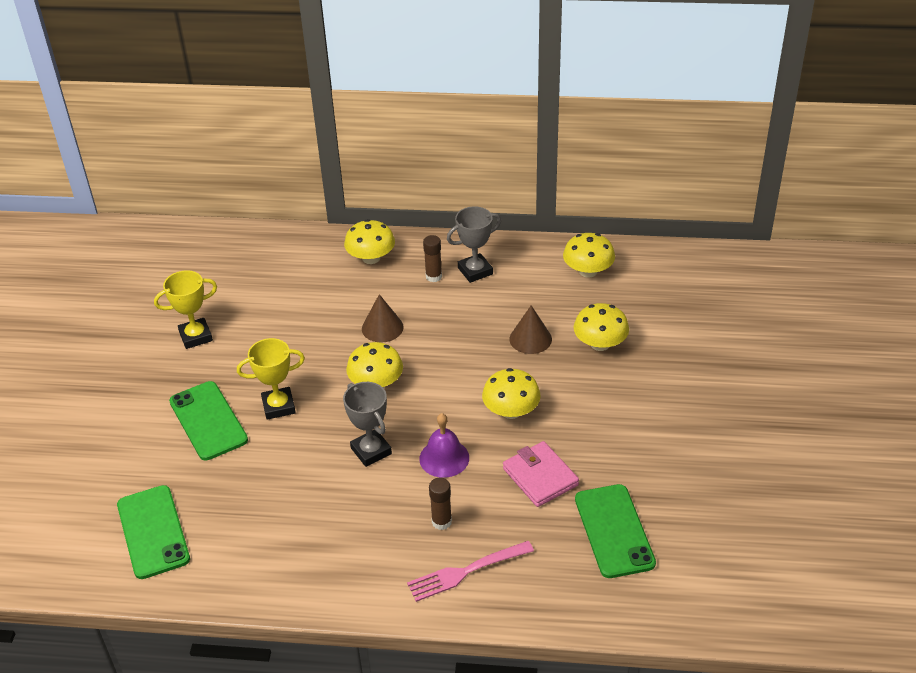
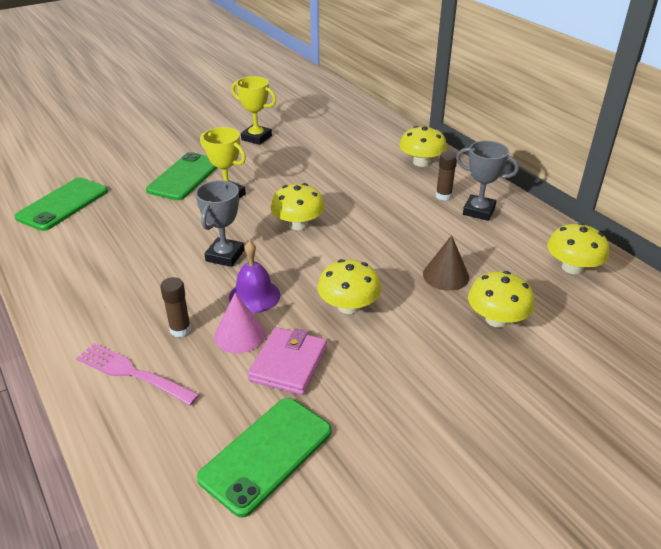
camera: 50 degrees right, 5 degrees down
(382, 327) = (359, 200): brown cone -> none
(482, 489) = (240, 334): none -> pink cone

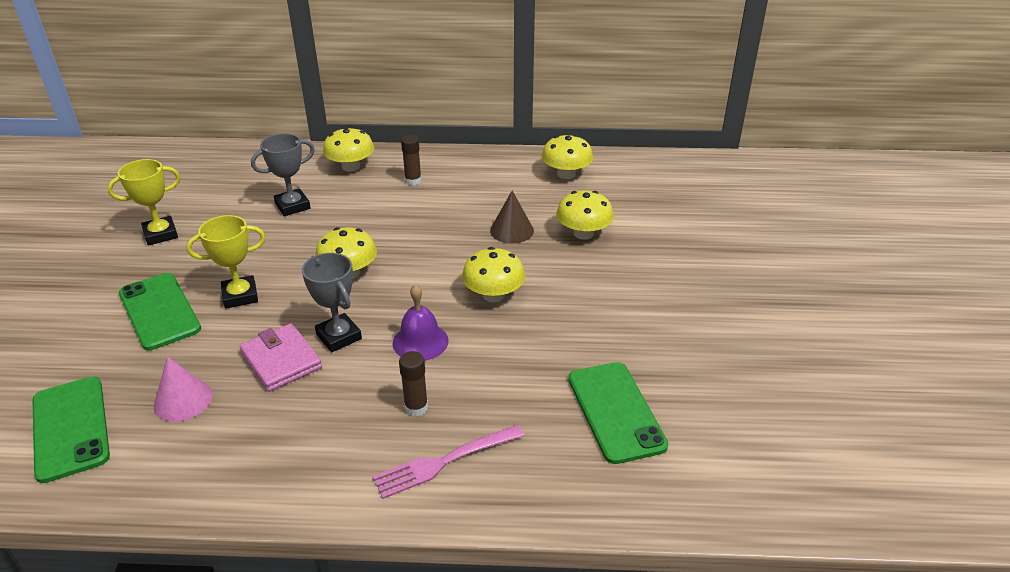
camera: 55 degrees left, 0 degrees up
(240, 334) = (463, 371): pink cone -> pink cone (183, 400)
(288, 364) = (528, 358): pink wallet -> pink wallet (281, 360)
(479, 211) = (454, 176): grey trophy -> grey trophy (292, 206)

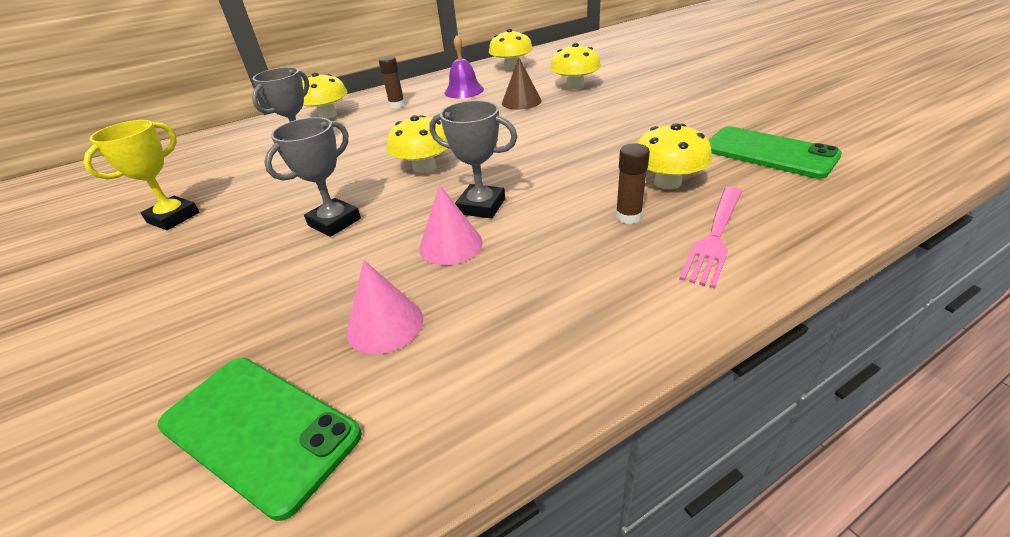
camera: 30 degrees left, 0 degrees up
(159, 311) = (250, 270): green phone -> none
(240, 296) = (334, 222): yellow trophy -> grey trophy
(281, 360) = (450, 245): pink wallet -> pink cone
(420, 341) = (559, 179): purple bell -> purple bell (464, 91)
(493, 295) = (568, 134): yellow mushroom -> yellow mushroom (667, 182)

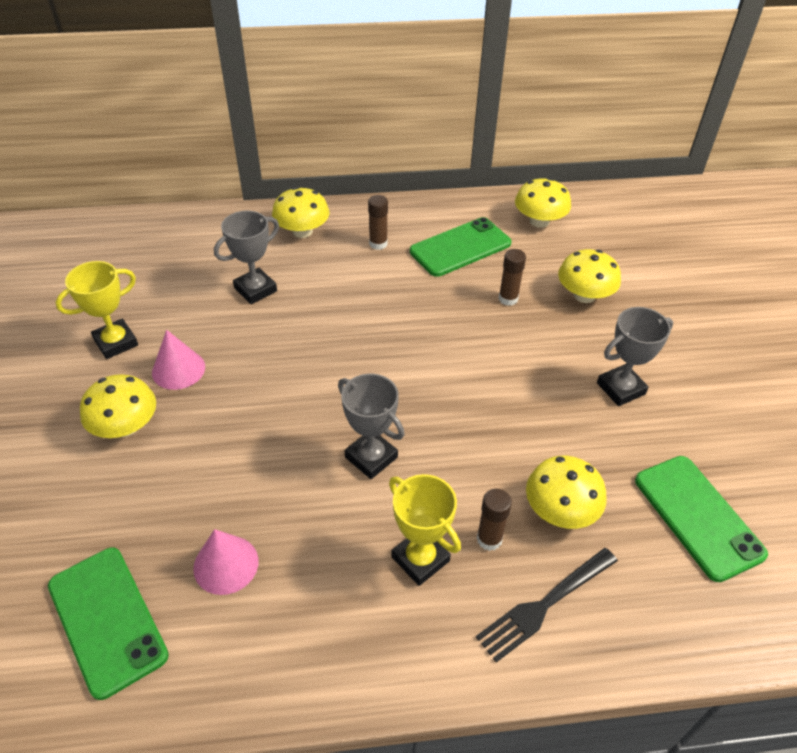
camera: 20 degrees right, 10 degrees up
(334, 222) = (240, 416): grey trophy -> grey trophy (621, 388)
(424, 167) = (351, 371): yellow mushroom -> yellow mushroom (126, 426)
(450, 245) = (318, 497): pink cone -> pink cone (178, 369)
(464, 91) = (460, 247): purple bell -> green phone
(521, 102) = (508, 299): brown cone -> brown glue stick
(580, 249) = (420, 559): none -> yellow trophy
(714, 237) = (544, 605): pink fork -> black fork

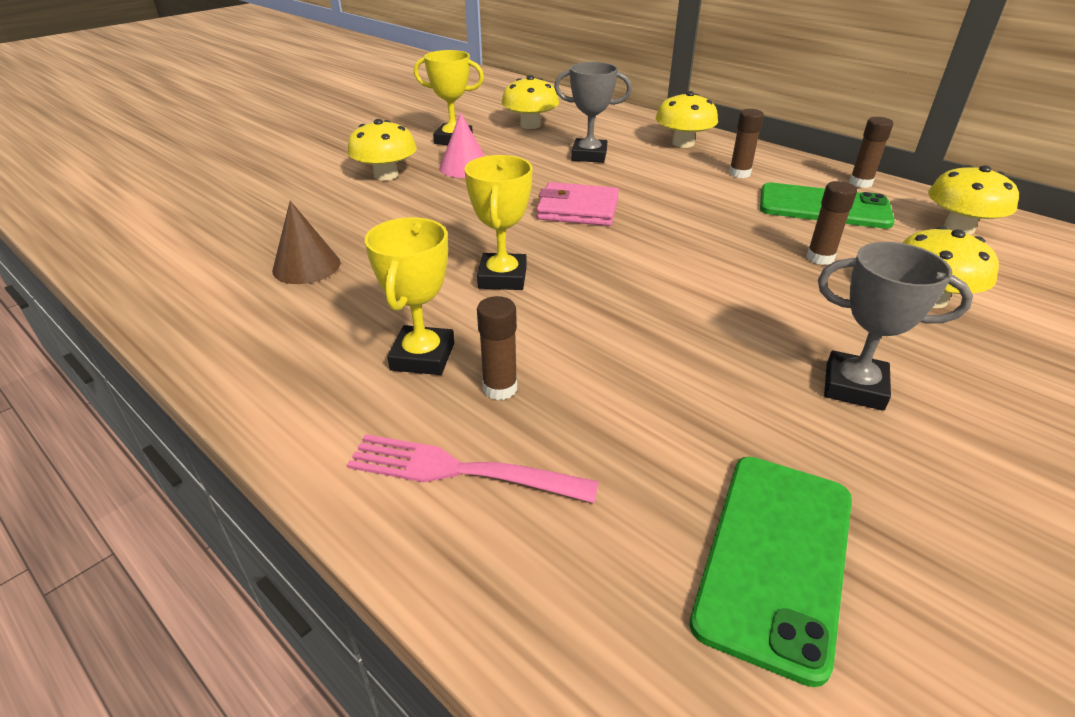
camera: 50 degrees right, 10 degrees down
(107, 620) = (208, 246): green phone -> none
(226, 564) = (306, 266): pink cone -> brown cone
(327, 355) = (577, 209): none -> pink wallet
(371, 457) = (502, 277): grey trophy -> yellow trophy
(453, 208) = (860, 183): none -> brown glue stick
(544, 605) = (460, 470): black fork -> pink fork
(560, 510) = (606, 421): yellow mushroom -> yellow mushroom (530, 125)

